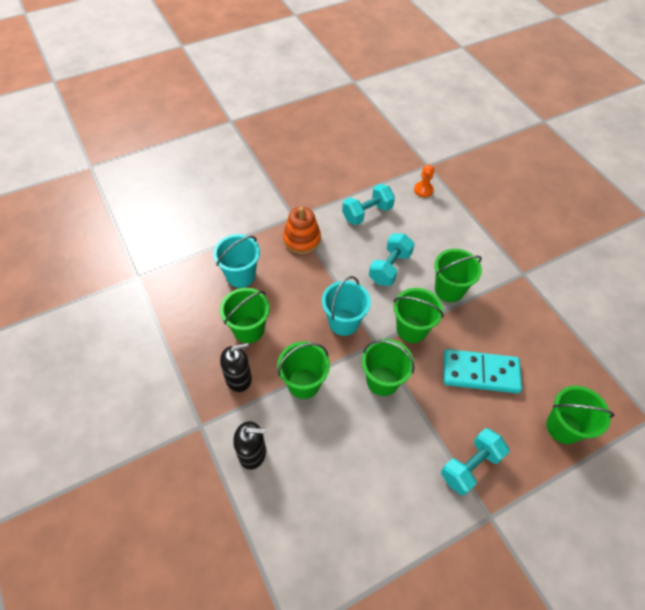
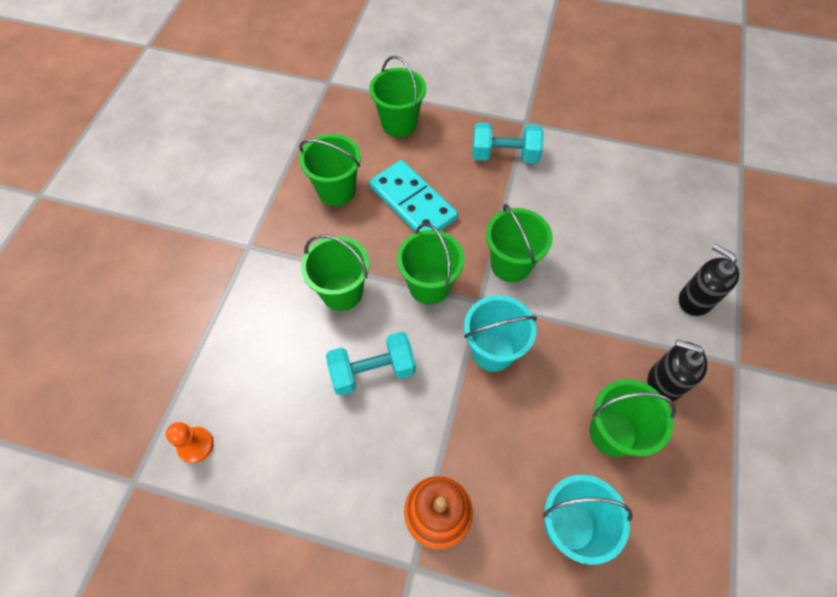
camera: 135 degrees left, 5 degrees up
(304, 383) = (594, 322): green bucket -> green bucket (336, 190)
(367, 213) = (309, 476): turquoise dumbbell -> none

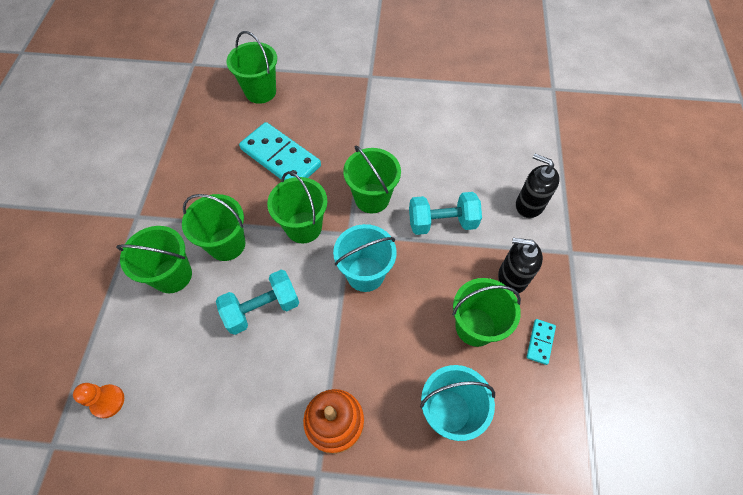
camera: 10 degrees left, 0 degrees up
(336, 190) = (211, 157): green bucket -> green bucket (172, 275)
(504, 155) = (355, 106): turquoise dumbbell -> turquoise dumbbell (442, 222)
(687, 464) = (540, 342): none -> turquoise domino

